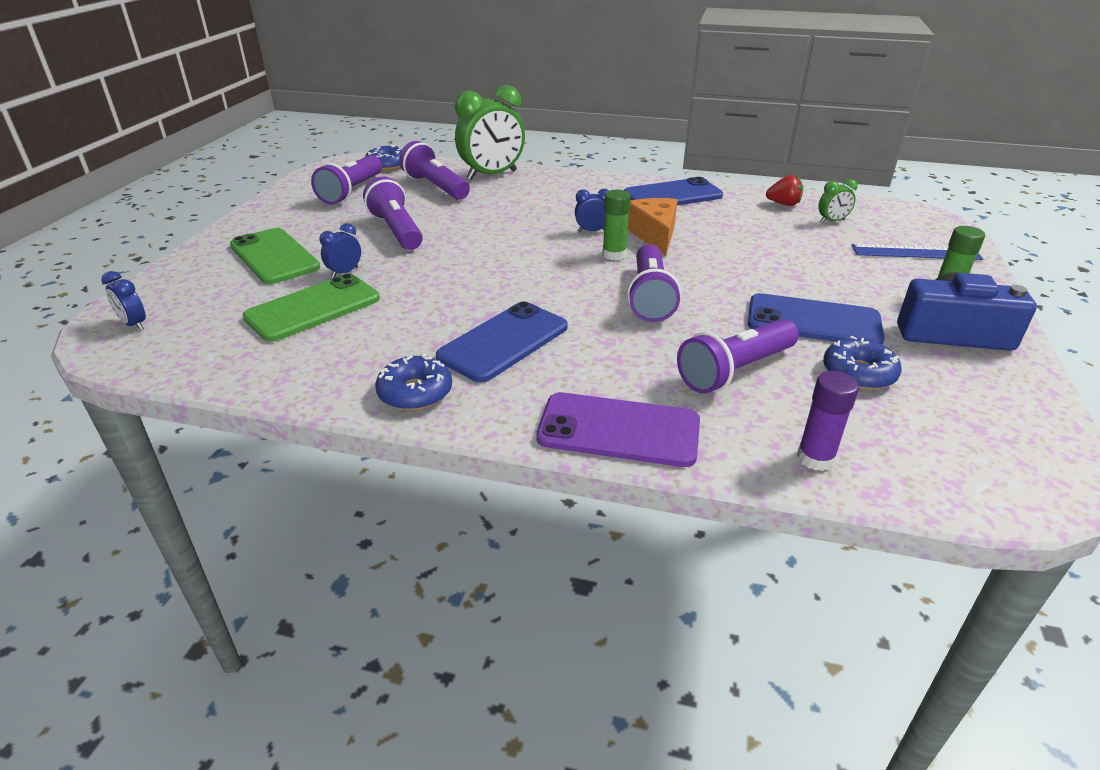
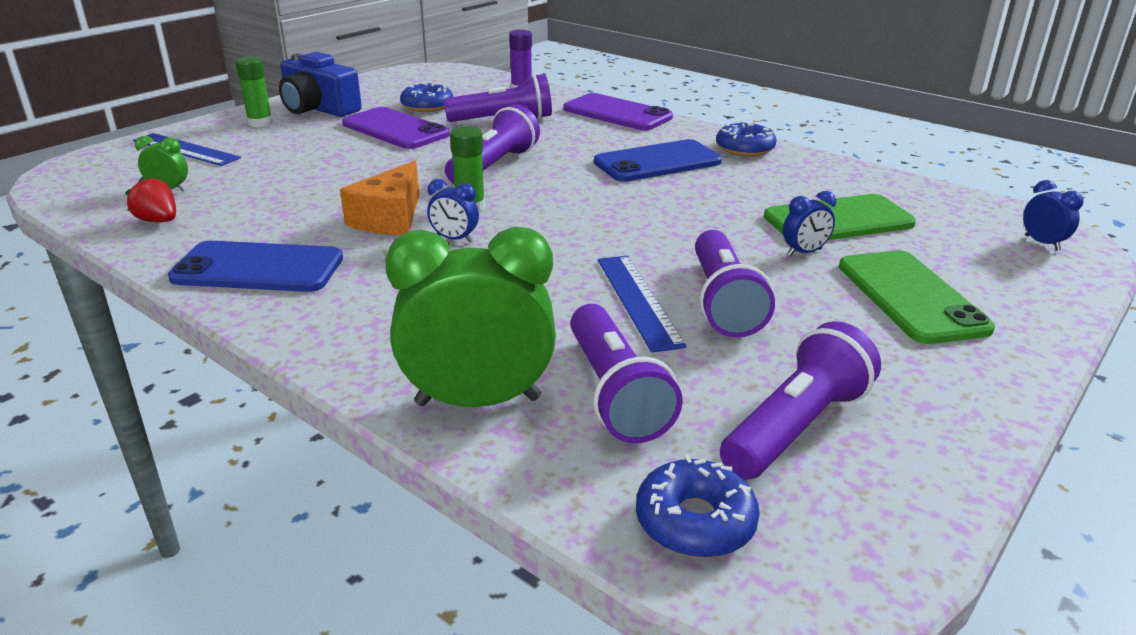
camera: 155 degrees left, 5 degrees down
(447, 222) = (638, 300): none -> blue ruler
(813, 321) = (395, 129): blue phone -> purple phone

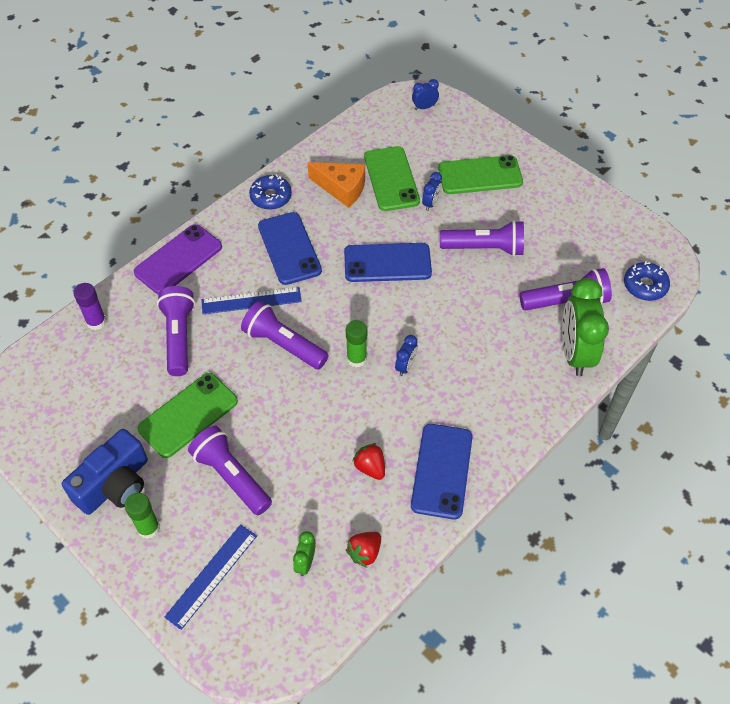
camera: 85 degrees left, 25 degrees up
(286, 220) = (370, 467): none -> red strawberry
(390, 218) = (371, 404): orange cheese -> orange cheese (342, 189)
(395, 129) = (188, 415): purple phone -> green phone
(427, 106) = (128, 394): blue donut -> none
(638, 300) = (483, 283): blue ruler -> blue ruler (251, 300)
(655, 222) = (387, 263): none -> blue phone
(795, 426) = (586, 244): purple flashlight -> purple flashlight (231, 477)
(804, 252) = (431, 203): blue clock -> blue clock turned 45 degrees clockwise

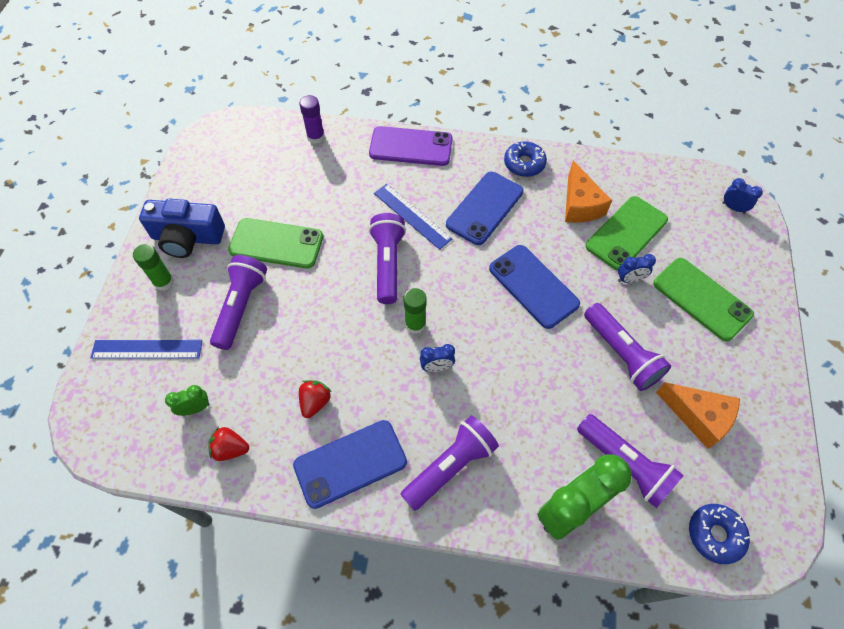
camera: 55 degrees right, 5 degrees up
(179, 337) = (341, 192): purple flashlight -> purple flashlight (450, 466)
(563, 238) = (698, 417): none -> orange cheese

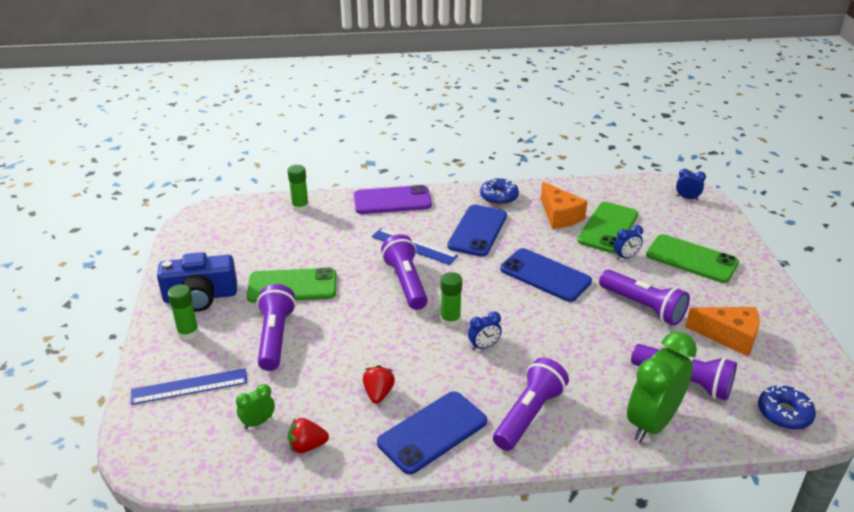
camera: 15 degrees left, 25 degrees down
(316, 137) = (300, 207): purple glue stick -> green glue stick

